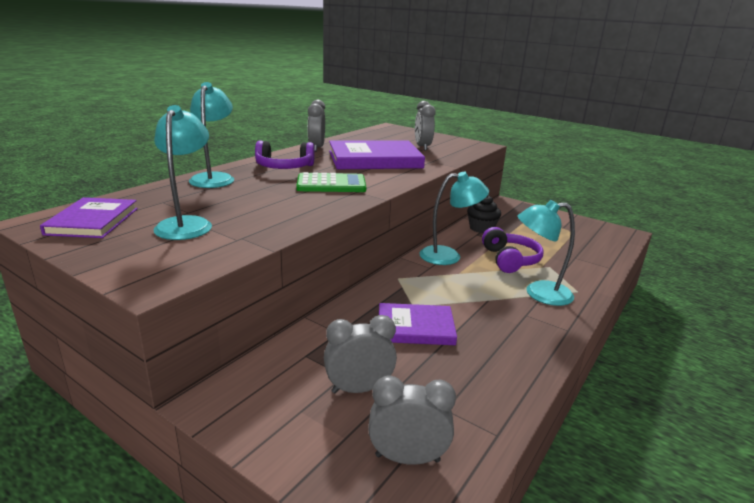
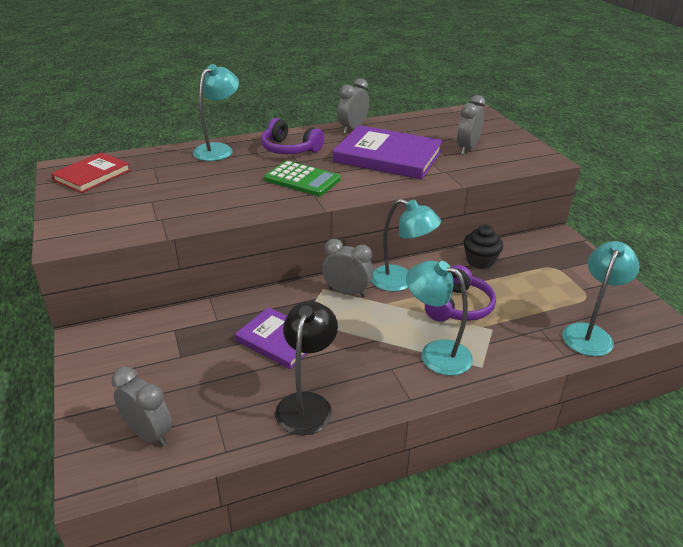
camera: 35 degrees right, 10 degrees up
(93, 221) = (92, 175): purple book -> red book
(187, 224) = (143, 194): turquoise lamp -> turquoise lamp (590, 333)
(359, 389) = (178, 371): grey clock -> grey clock (347, 292)
(506, 365) = (307, 404): none -> black lamp

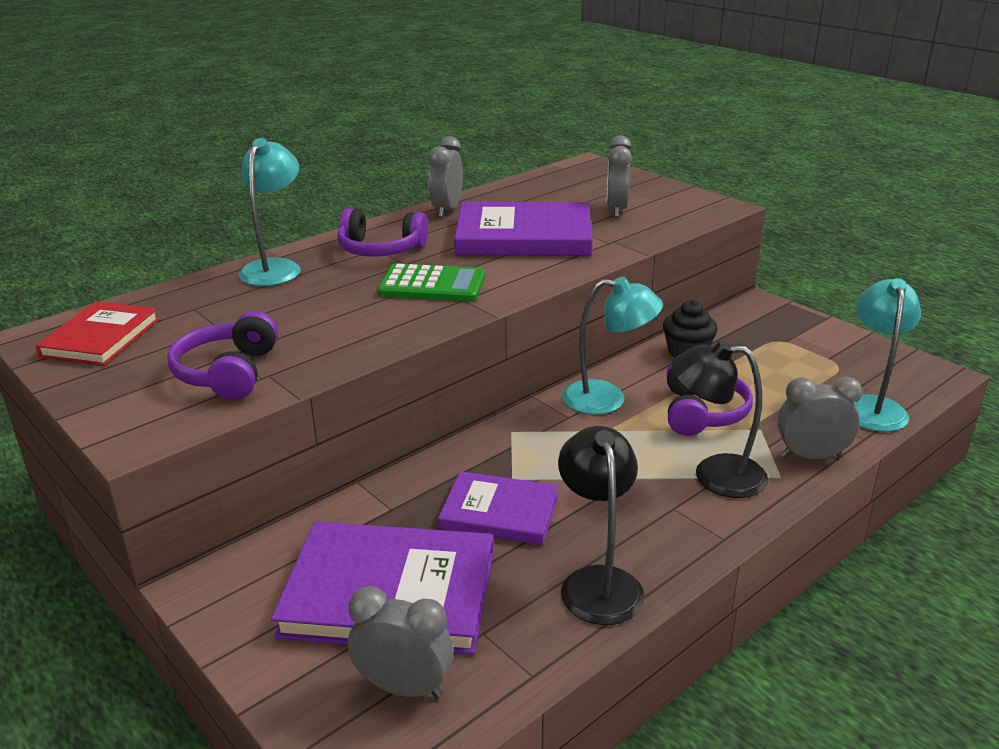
camera: 20 degrees left, 5 degrees down
(141, 212) = (228, 373): none -> purple headphones
(180, 373) = (389, 593): none -> purple book
(347, 292) = (547, 429): grey clock -> grey clock (811, 456)
(436, 353) = (714, 474): turquoise lamp -> black lamp

